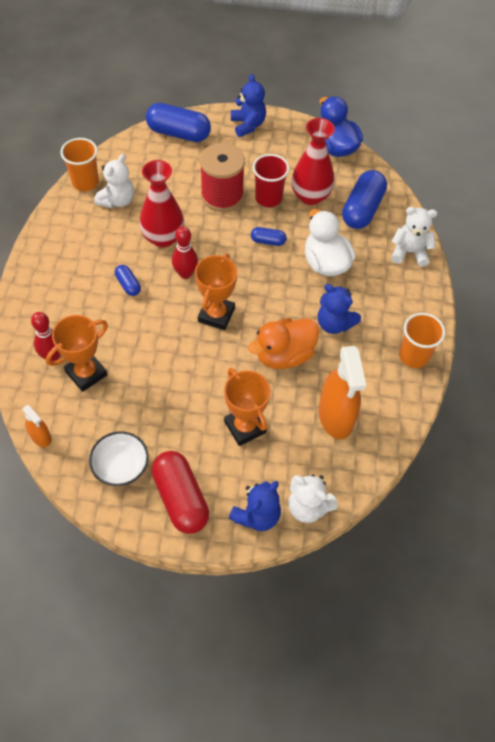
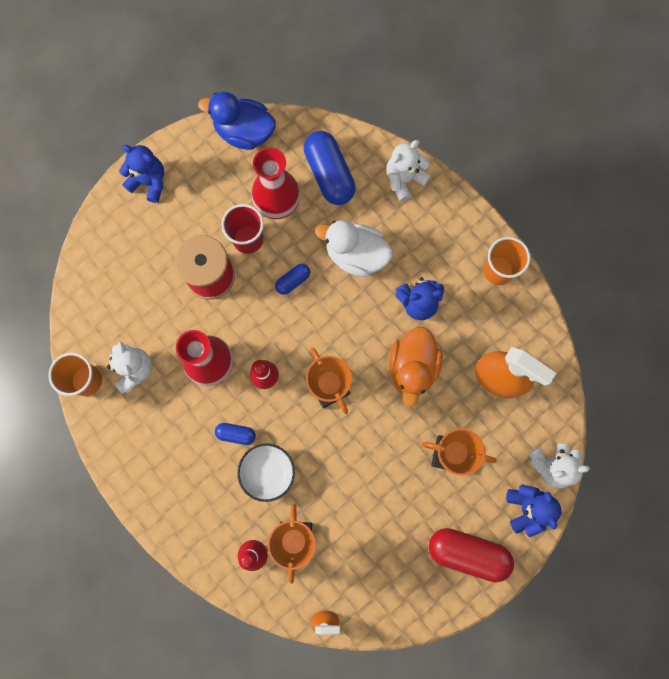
camera: 45 degrees left, 20 degrees up
(121, 466) = (403, 576): white bowl -> white bowl (267, 472)
(178, 133) = (103, 251): blue capsule -> none

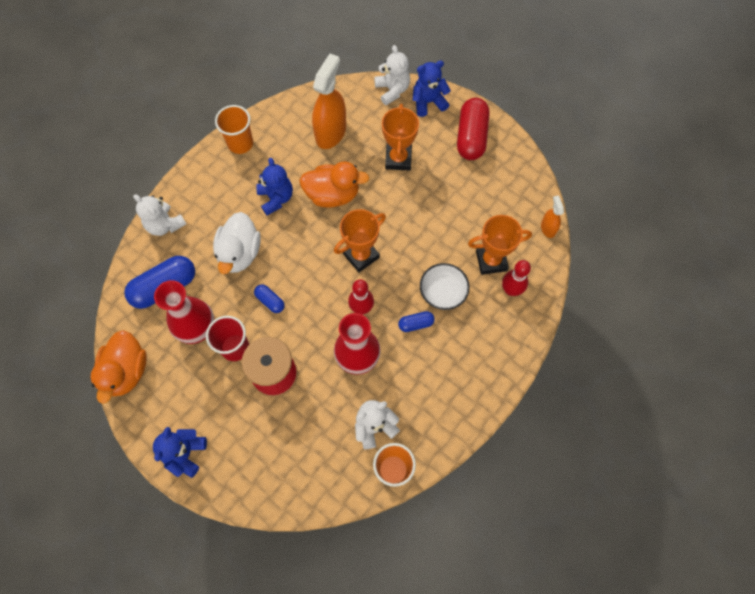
camera: 100 degrees left, 10 degrees down
(236, 434) = (416, 324): blue capsule -> blue capsule turned 75 degrees clockwise
(244, 132) = (126, 371): blue duck -> orange duck

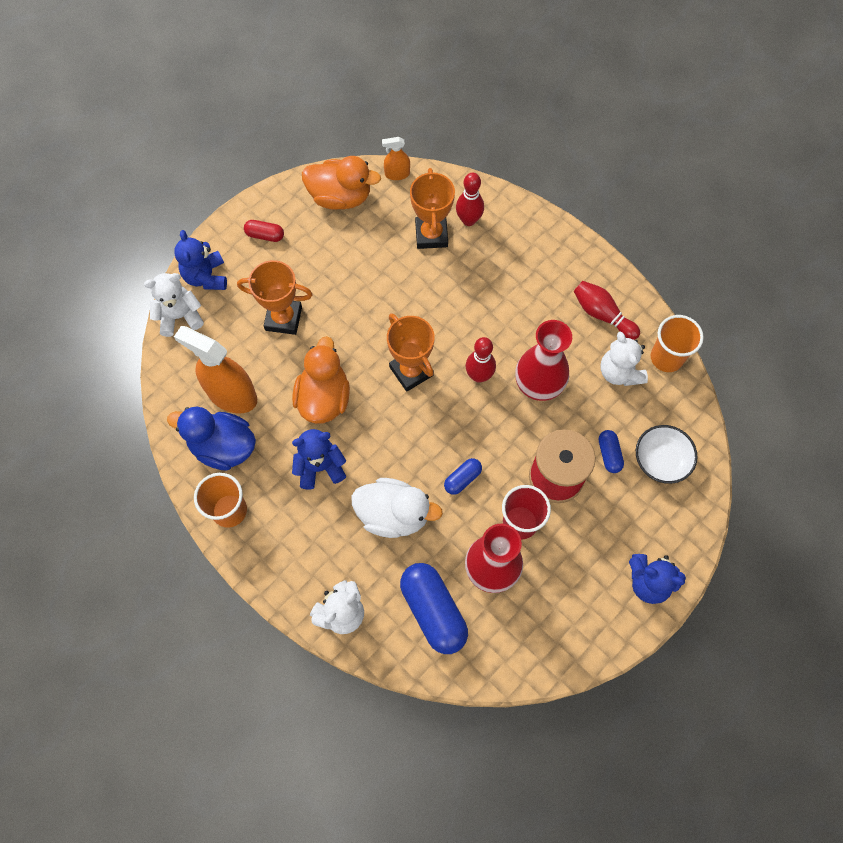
camera: 85 degrees left, 0 degrees up
(126, 371) = (545, 658): orange duck -> orange duck (340, 197)
(289, 133) = (223, 447): none -> blue duck
(416, 324) = (502, 319): blue capsule -> blue capsule (609, 454)
(430, 410) = (602, 315): none -> red bowling pin
(443, 292) = (465, 288): white bowl -> white bowl (661, 460)
(471, 137) = (265, 235): red capsule -> red capsule, size x0.50

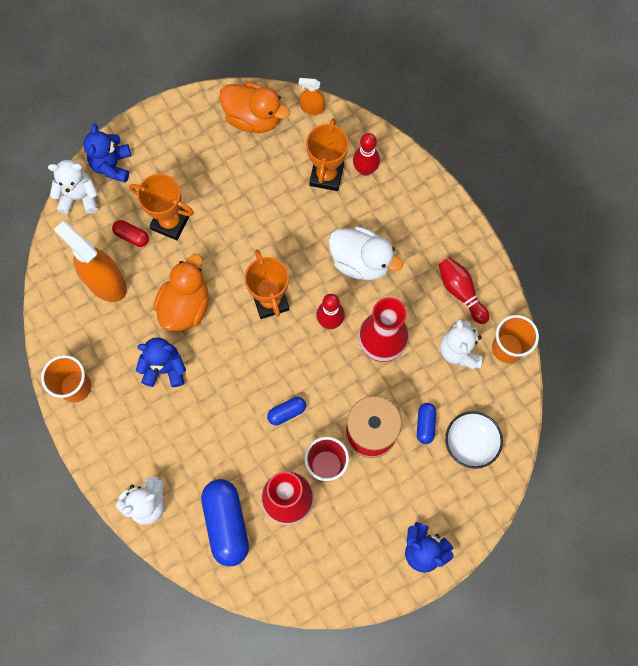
camera: 15 degrees right, 5 degrees up
(223, 447) = (85, 328): blue duck -> none
(265, 235) = (175, 138): red capsule -> red capsule (132, 236)
(393, 514) = (217, 428): white duck -> white duck (361, 261)

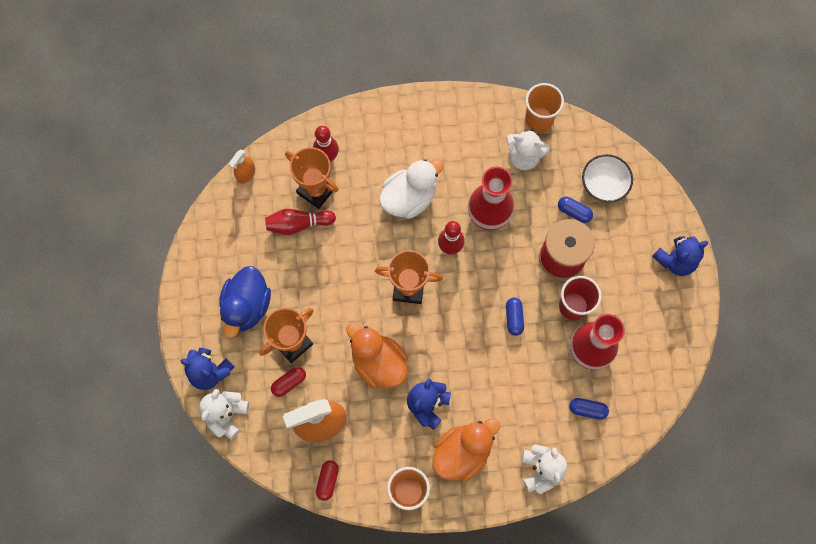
camera: 65 degrees left, 0 degrees up
(56, 311) = (327, 480): none -> red capsule
(186, 168) = (247, 306): none -> blue duck
(226, 523) = (587, 409): blue capsule -> blue capsule, size x0.50
(254, 118) = (229, 227): orange duck -> orange duck (462, 452)
(461, 292) = (474, 132): red bowling pin -> red bowling pin (298, 224)

